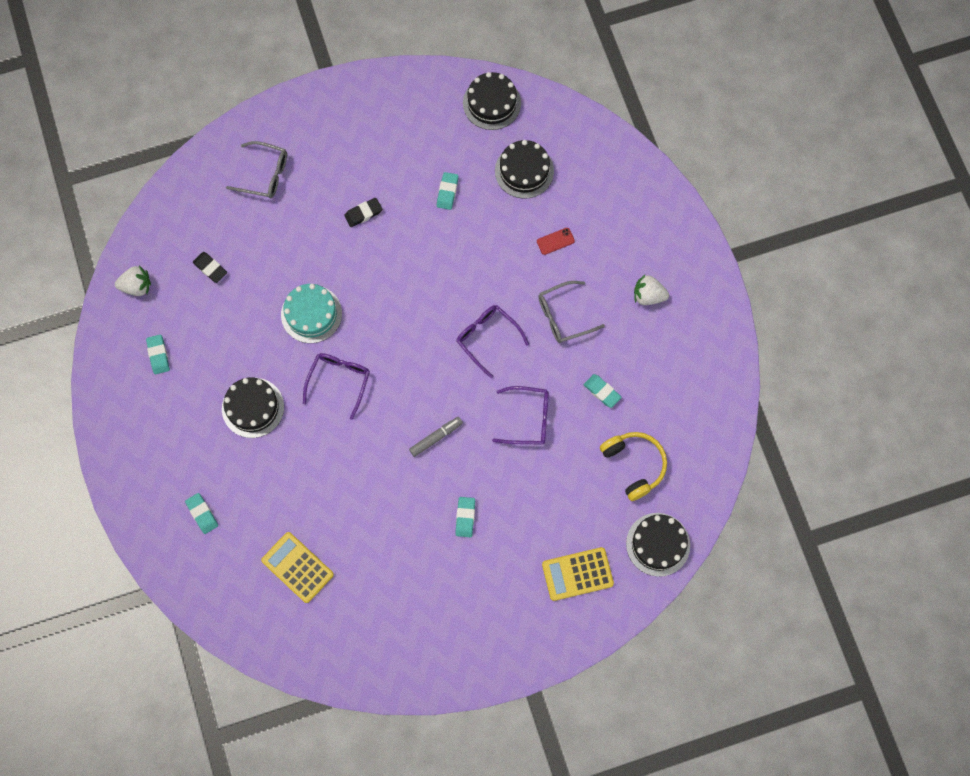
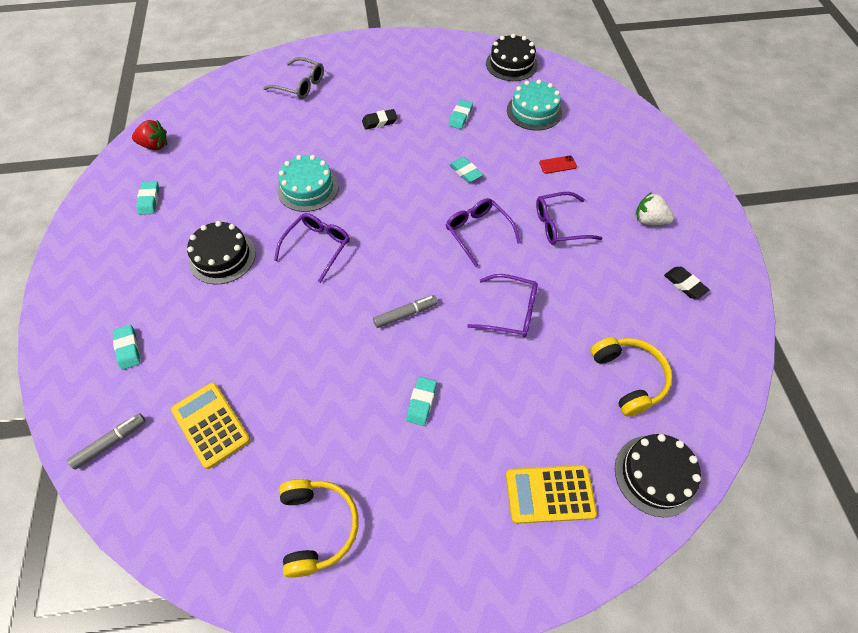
camera: 10 degrees right, 15 degrees down
(137, 286) = (154, 145): white strawberry -> red strawberry
(210, 268) = (227, 142): black eraser -> black eraser (684, 284)
(221, 596) = (110, 443): none -> grey marker
(405, 630) = (318, 527): none -> yellow headphones
(524, 171) = (534, 111): black cake -> turquoise cake
(564, 316) = (560, 225): grey glasses -> purple glasses
(602, 391) = (595, 298): turquoise eraser -> turquoise eraser (465, 172)

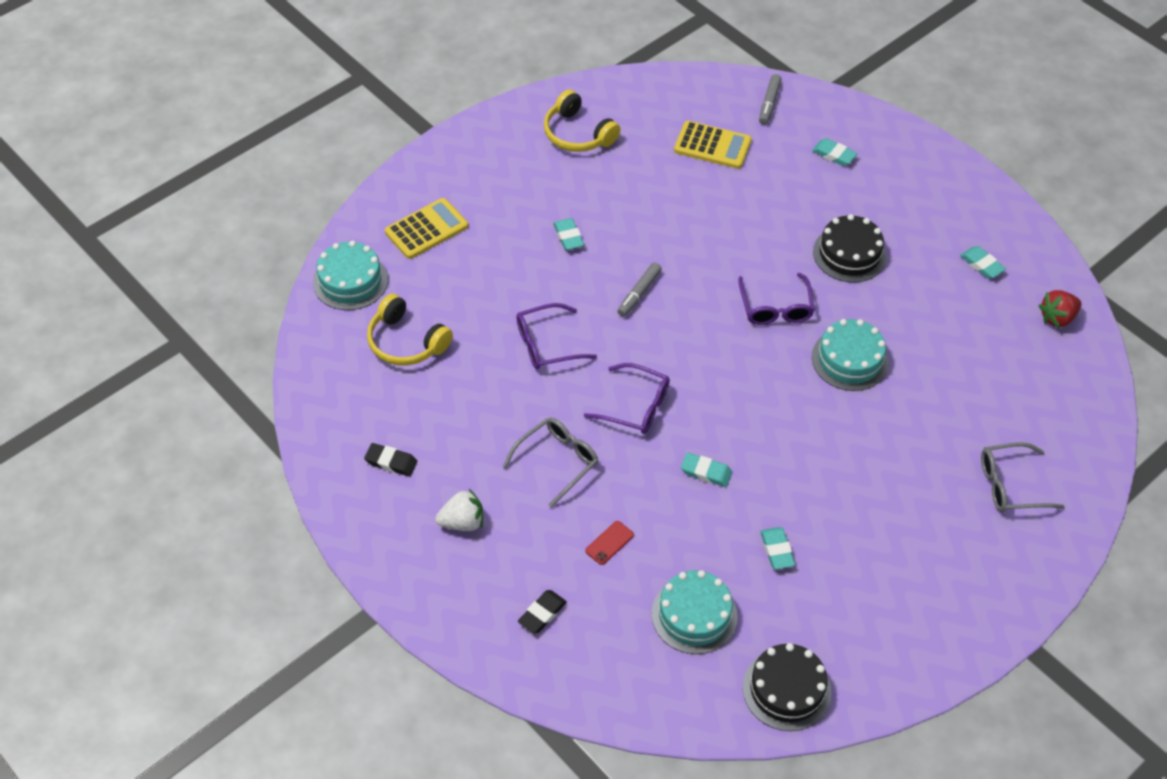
camera: 145 degrees right, 5 degrees down
(379, 122) = (863, 486): black eraser -> black eraser (542, 614)
(560, 225) = (557, 462): purple glasses -> grey glasses
(655, 475) = (350, 281): black cake -> turquoise cake

